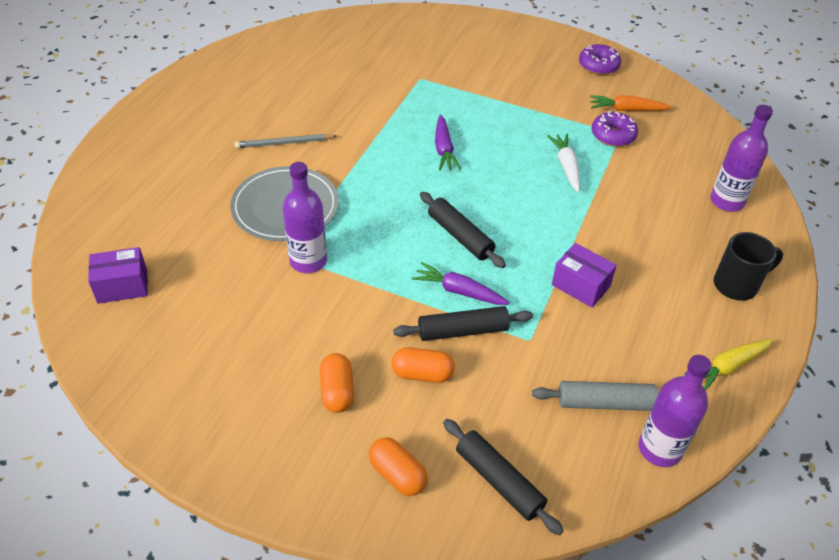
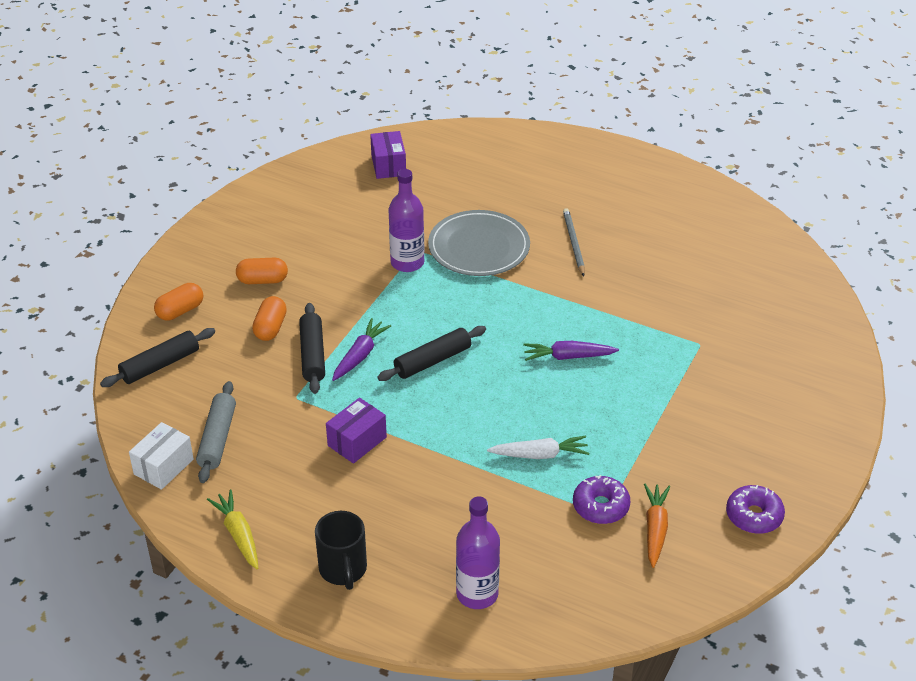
camera: 95 degrees right, 5 degrees down
(660, 449) = (163, 466): purple bottle -> white box

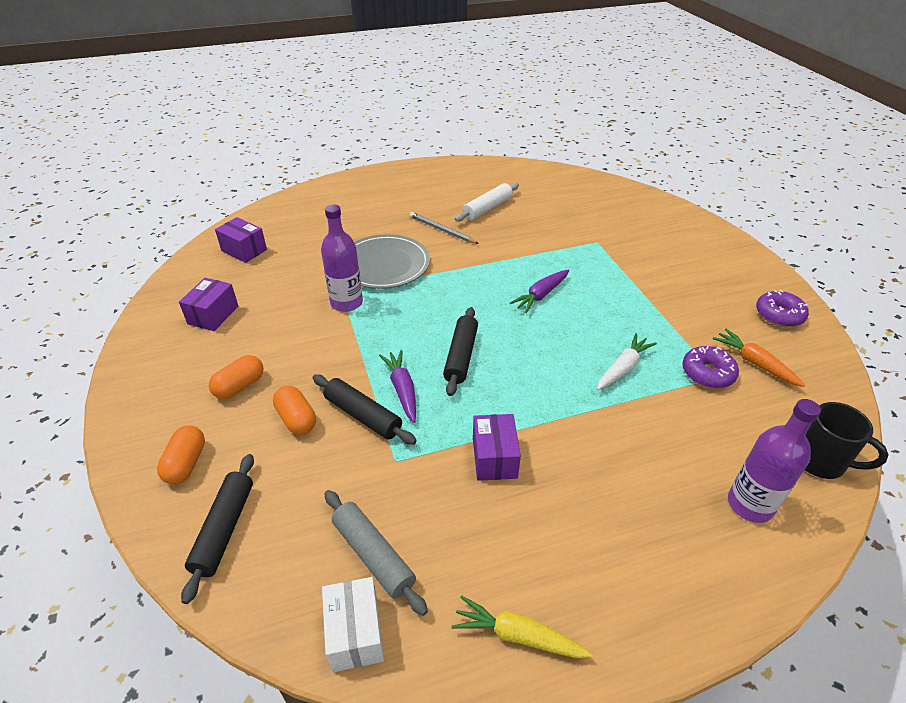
camera: 45 degrees left, 0 degrees up
(305, 212) = (213, 315): none -> purple box
(343, 569) = (643, 580): black mug -> black mug (820, 461)
(649, 246) = (487, 208): none -> white rolling pin

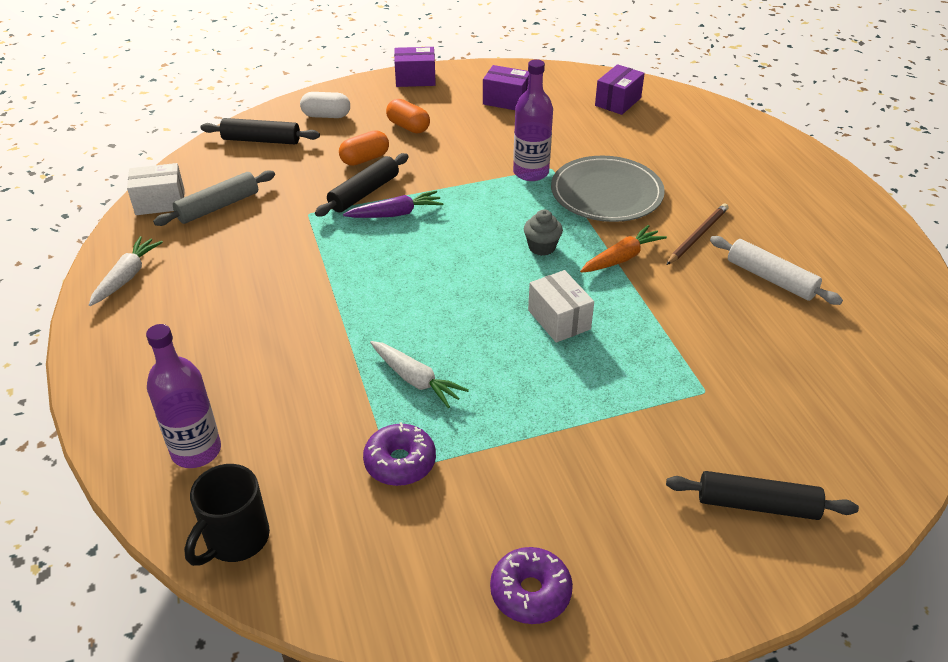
camera: 90 degrees right, 0 degrees up
(186, 463) = (326, 116): orange capsule -> white capsule
(441, 230) = (697, 236): grey pencil -> brown pencil
(455, 300) = (542, 247): none -> grey cupcake
(461, 356) = (442, 251): black rolling pin -> black rolling pin (757, 504)
(494, 458) = (299, 270): purple box -> purple box (415, 79)
(518, 635) = (127, 277): yellow carrot -> white carrot
(541, 295) = (559, 319): purple carrot -> white box
(755, 363) = (417, 523): orange carrot -> orange carrot (621, 258)

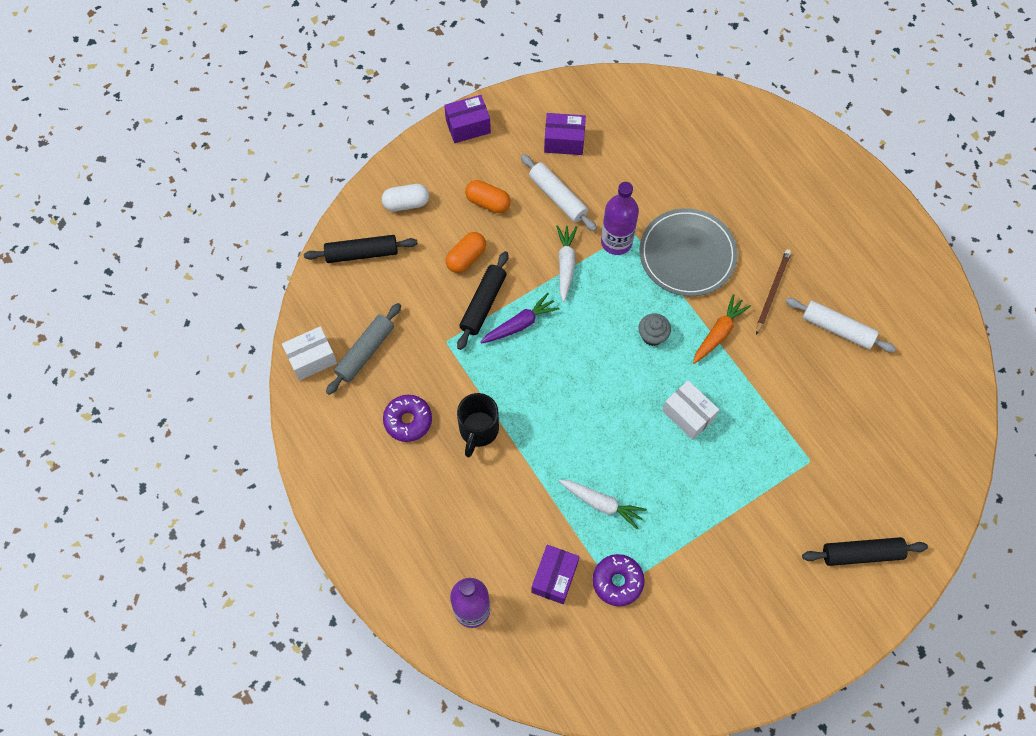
camera: 15 degrees left, 25 degrees up
(127, 277) = (331, 454): white carrot -> white carrot (565, 264)
(235, 539) = (533, 674): black mug -> black mug (478, 430)
(482, 134) = (558, 197): none -> white rolling pin
(530, 592) = (735, 661): purple donut -> purple donut (408, 420)
(618, 102) = (666, 120): purple box -> purple box (554, 577)

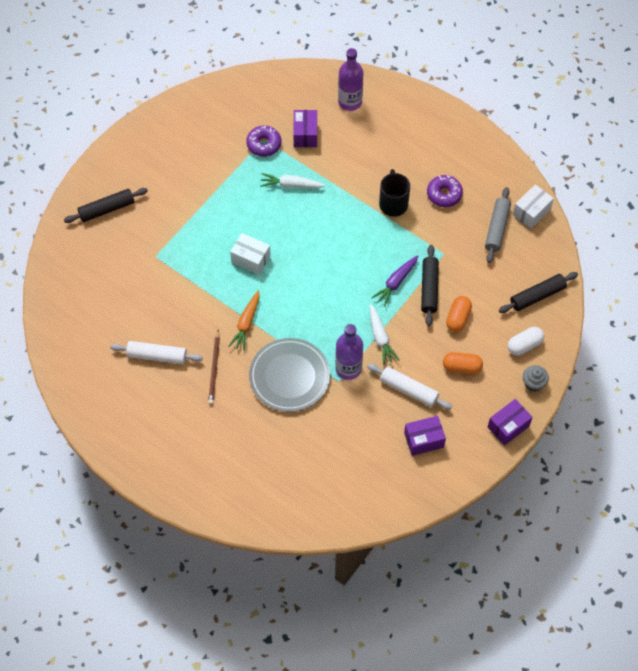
camera: 160 degrees right, 5 degrees down
(652, 336) = (295, 305): grey cupcake -> grey cupcake (533, 383)

